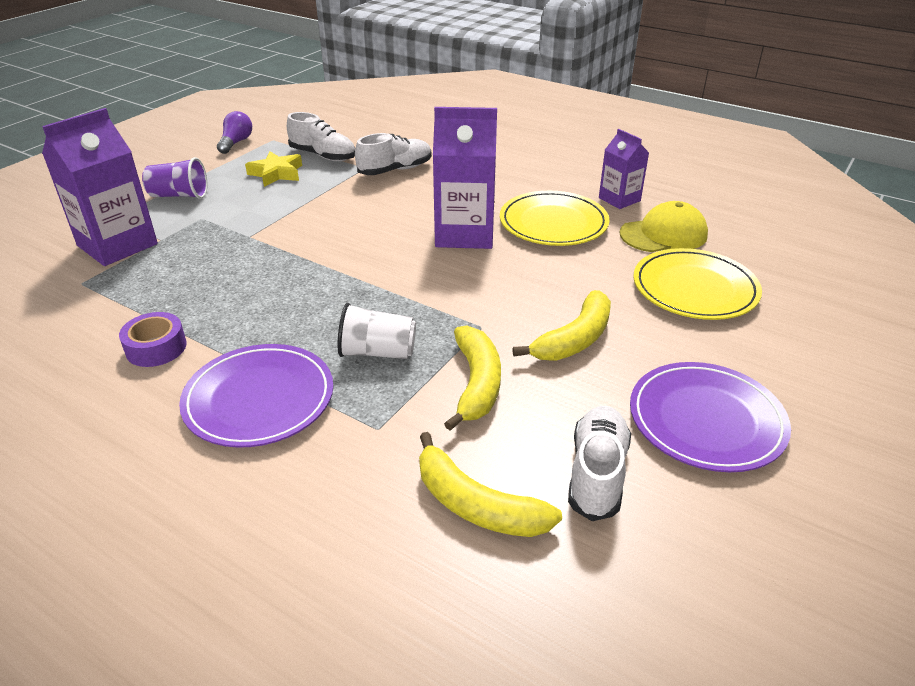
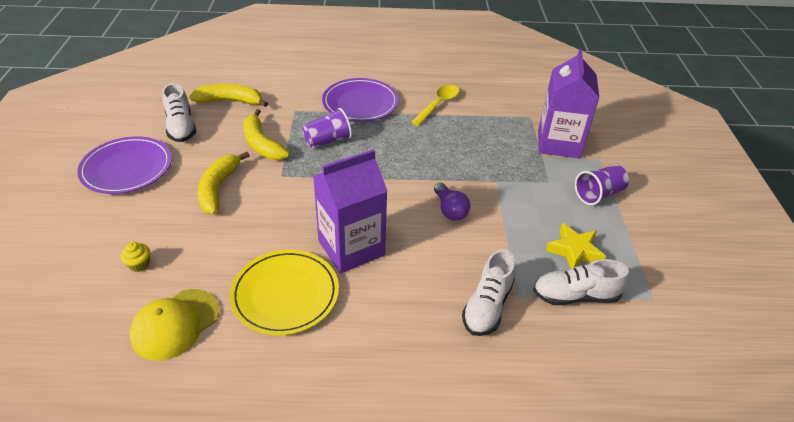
camera: 145 degrees right, 5 degrees up
(156, 348) = (438, 105): purple tape -> yellow spoon
(236, 143) = (673, 276): purple light bulb -> purple light bulb (450, 210)
(377, 352) = (328, 141): white cup -> purple cup
(619, 199) = (235, 365): purple carton -> none
(694, 289) = (139, 264): yellow plate -> yellow cupcake

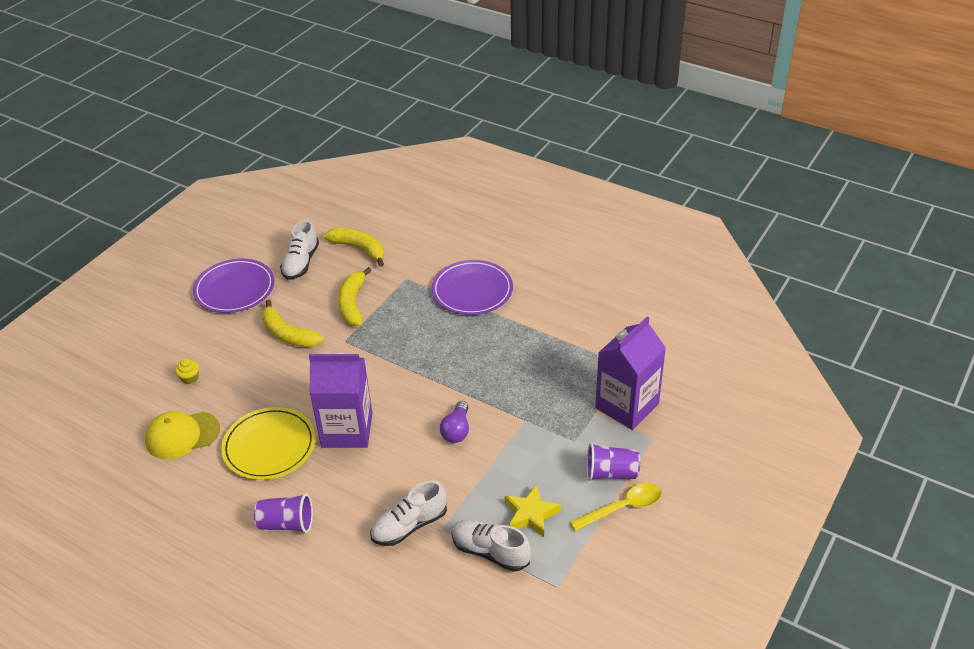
camera: 35 degrees right, 0 degrees up
(218, 188) = (288, 334): yellow banana -> yellow banana turned 90 degrees counterclockwise
(328, 141) = (410, 321): purple cup -> purple cup (286, 524)
(438, 105) = (545, 318): yellow spoon -> yellow spoon (622, 508)

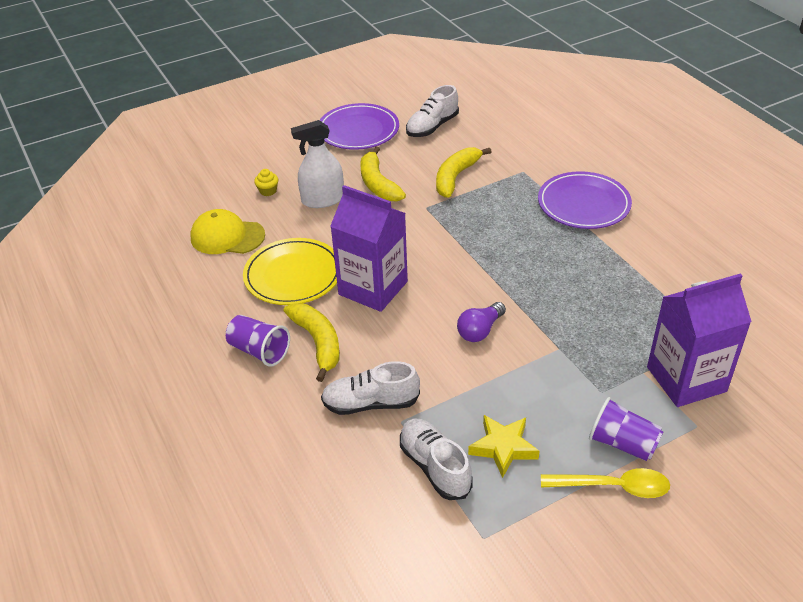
camera: 30 degrees right, 0 degrees up
(247, 367) = (323, 199): none -> white spray bottle
(359, 249) = (495, 131): yellow banana -> yellow banana (318, 343)

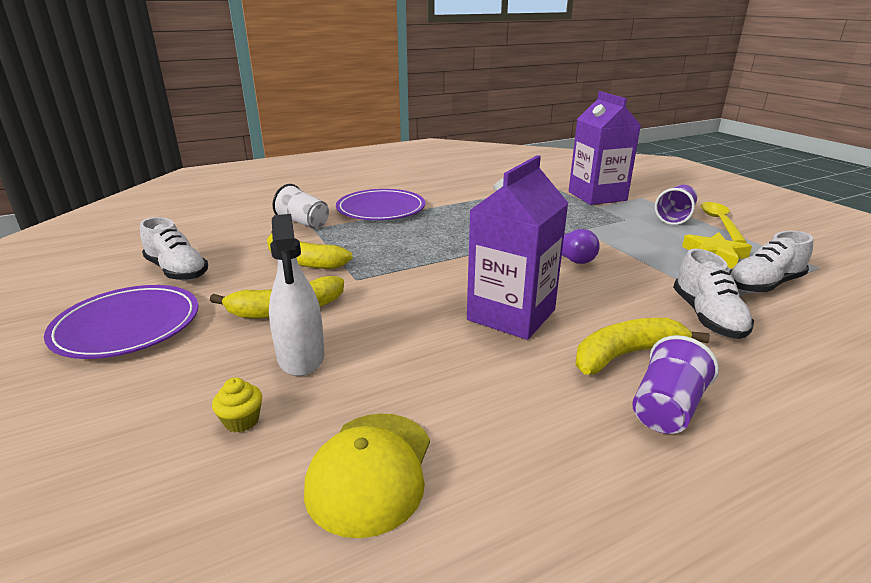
camera: 90 degrees left, 15 degrees down
(293, 275) = (488, 381): yellow plate -> none
(534, 164) = (303, 223): none -> white cup

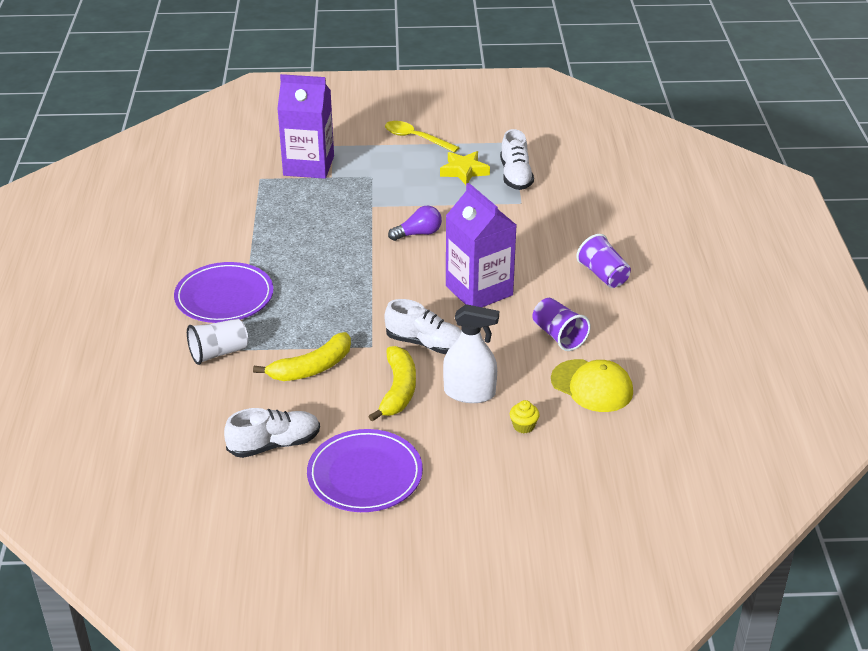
camera: 65 degrees left, 10 degrees up
(626, 355) = (552, 266): yellow banana -> none
(674, 217) = (388, 152): purple cup -> purple cup (558, 336)
(707, 317) = (535, 217): white shoe -> white shoe (426, 344)

